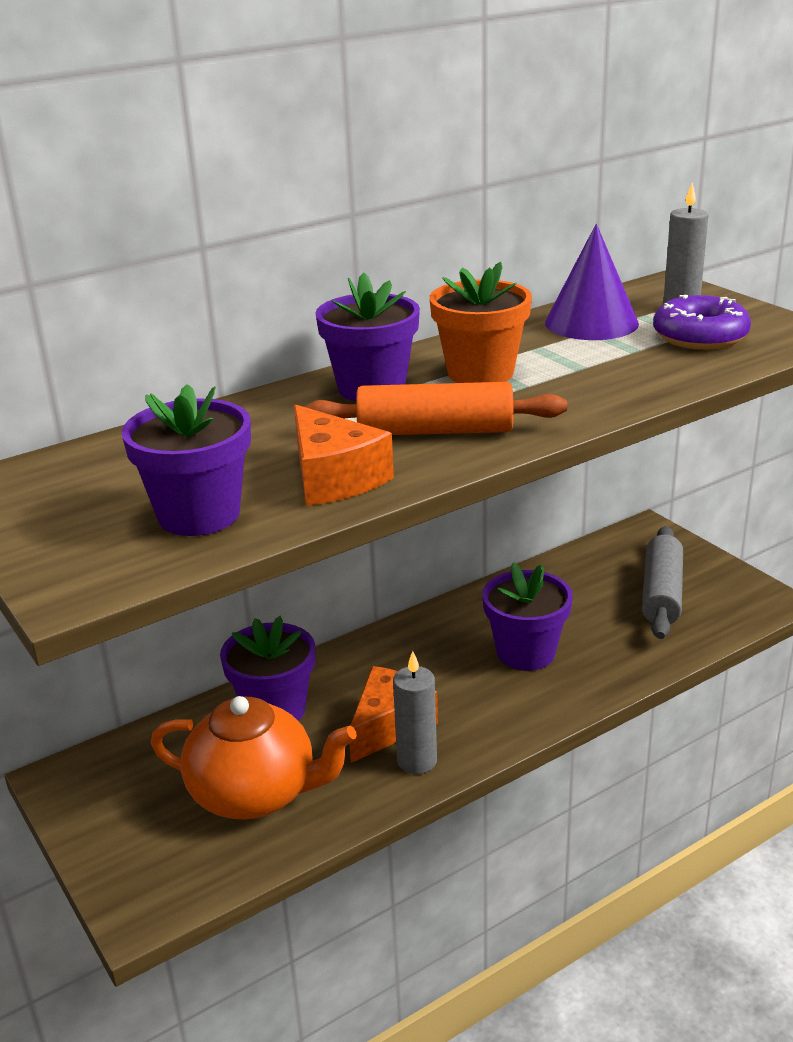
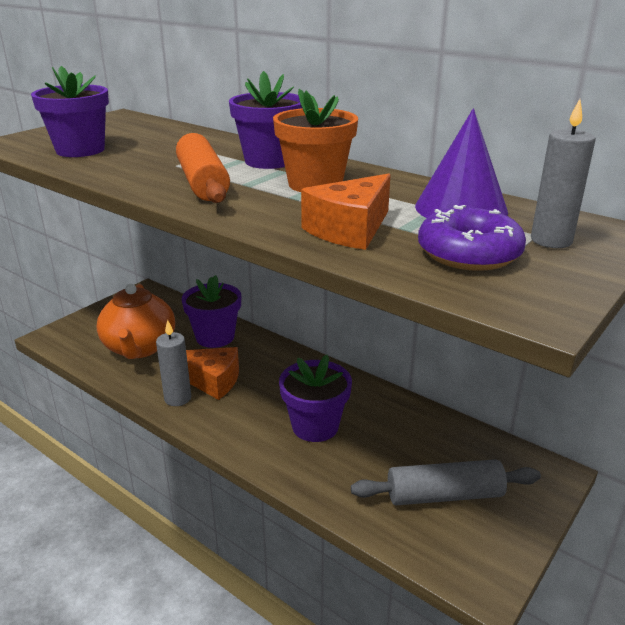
camera: 70 degrees right, 0 degrees up
(334, 478) = (127, 168): orange cheese -> orange cheese (350, 230)

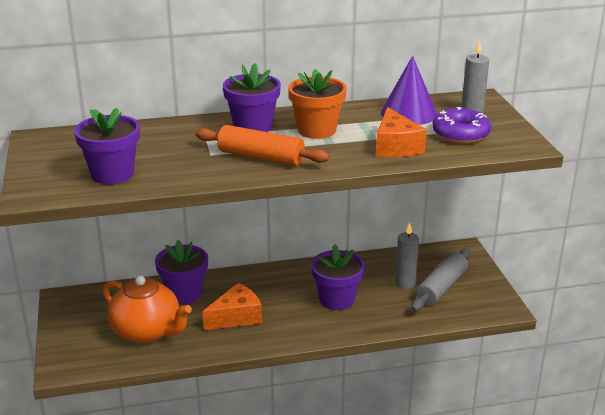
camera: 50 degrees left, 0 degrees up
(177, 398) = (237, 338): grey candle -> grey candle (405, 283)

